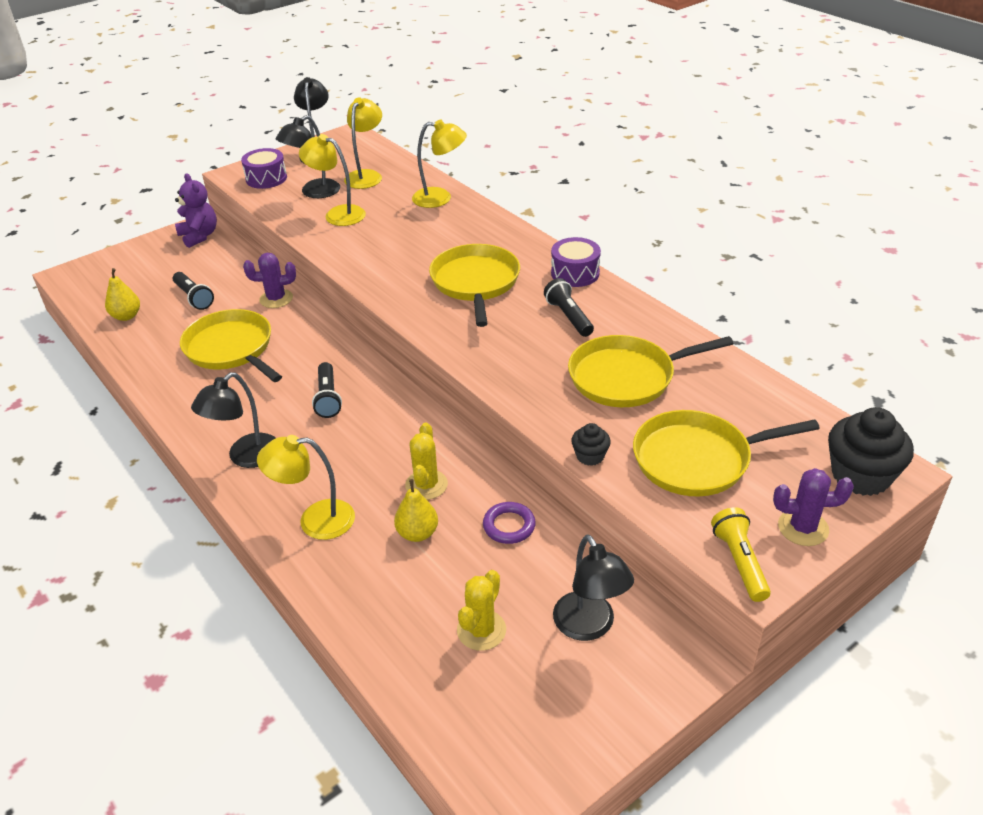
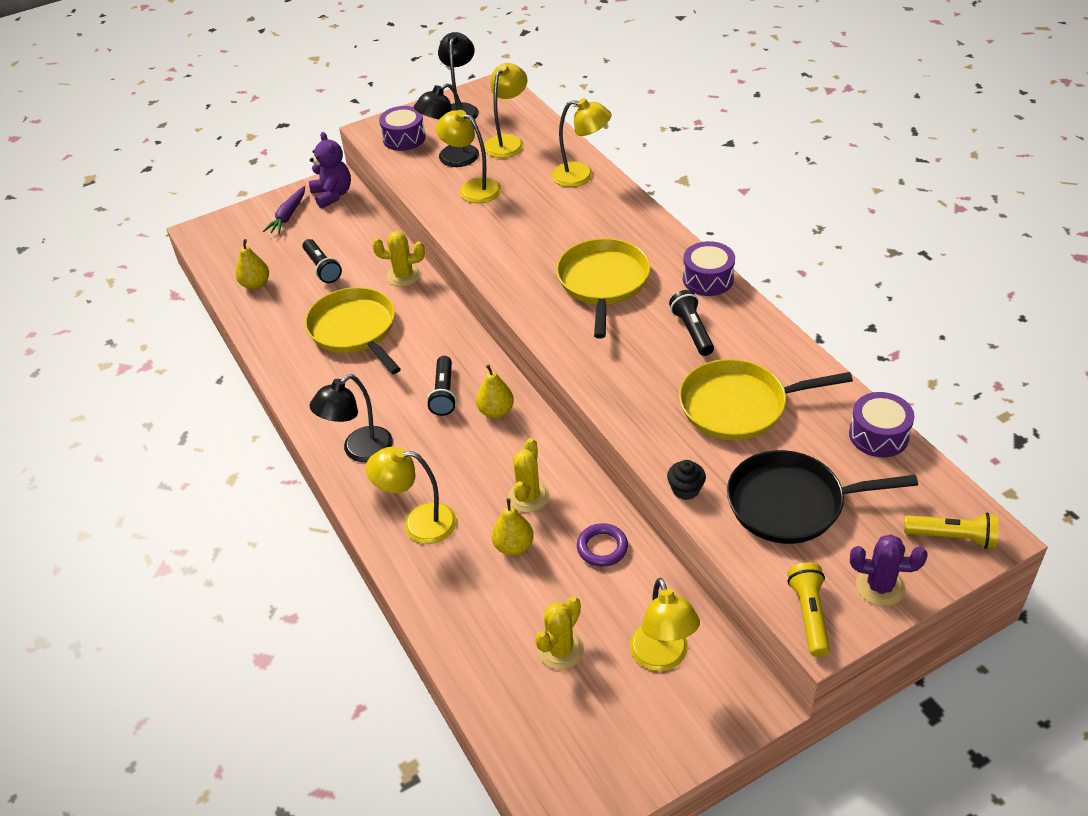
camera: 10 degrees right, 5 degrees up
(156, 256) = (288, 216): none -> purple carrot
(276, 299) = (403, 276): purple cactus -> yellow cactus
(382, 410) = (496, 411): none -> yellow pear
(589, 626) = (662, 657): black lamp -> yellow lamp
(697, 459) = (791, 503): yellow pan -> black pan
(766, 392) = (878, 435): none -> purple drum
(860, 476) = (952, 537): black cupcake -> yellow flashlight

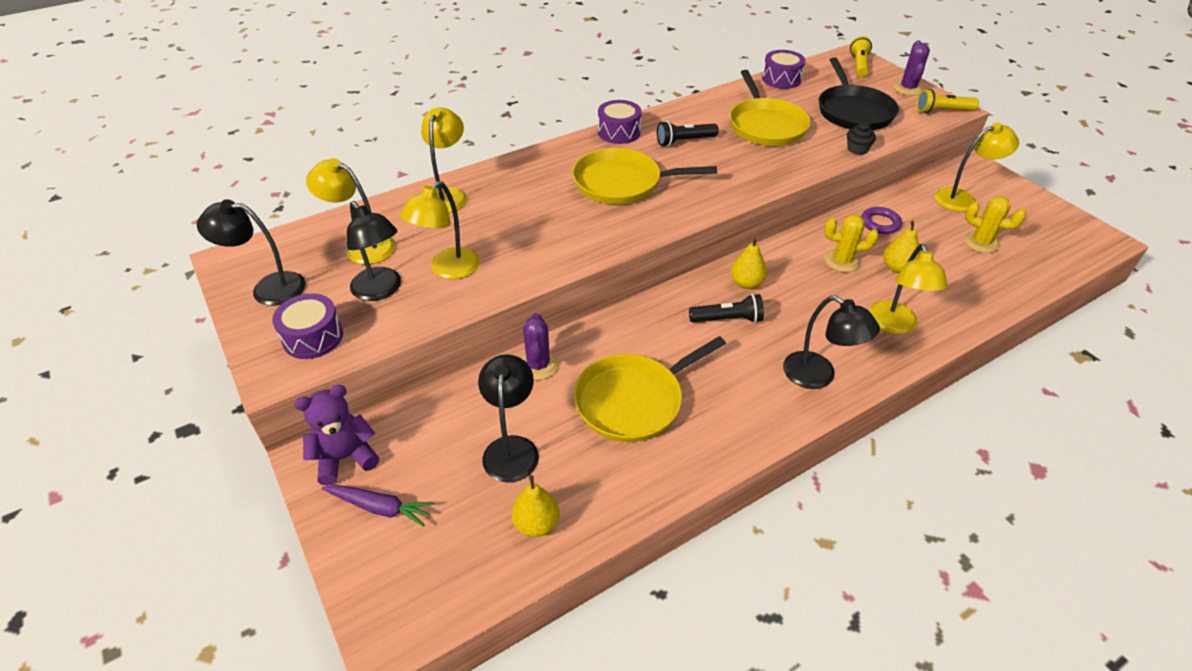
camera: 95 degrees left, 0 degrees up
(322, 268) = (511, 448): black flashlight -> black lamp
(403, 276) = (538, 365): yellow cactus -> purple cactus

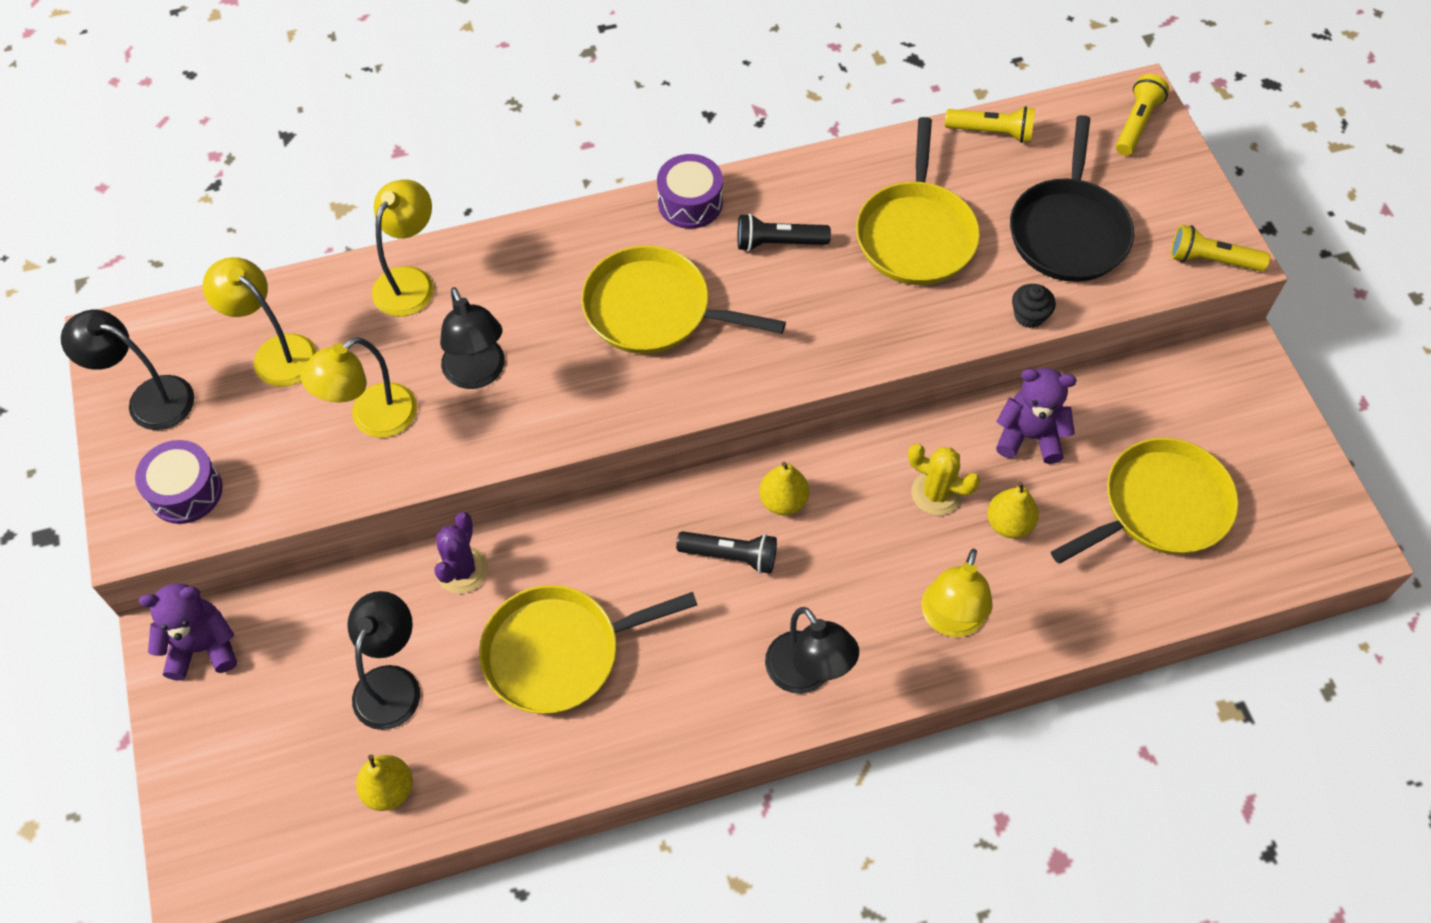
camera: 15 degrees right, 15 degrees up
(380, 507) = (225, 724): purple carrot -> none
(381, 290) = (282, 434): black lamp -> black lamp (478, 374)
(781, 79) = (991, 132): purple drum -> yellow flashlight
(880, 223) = (1029, 436): purple ring -> purple teddy bear
(908, 88) = (1186, 196): purple cactus -> none
(962, 199) = (1183, 416): yellow lamp -> none
(981, 242) = (1160, 506): yellow cactus -> yellow pan

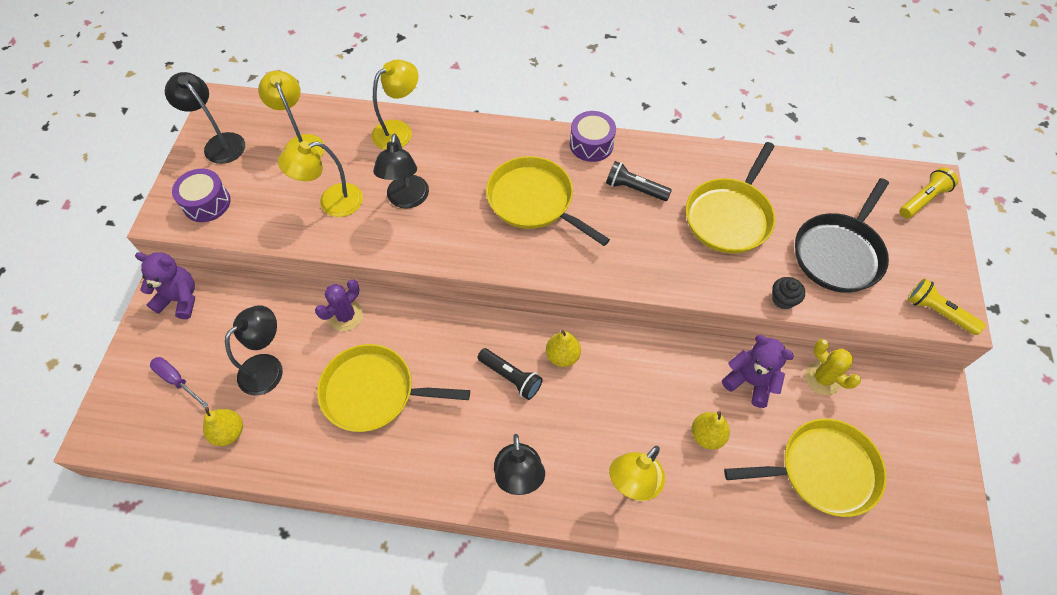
camera: 25 degrees right, 0 degrees up
(269, 757) = (177, 380): none -> purple screwdriver
(936, 493) = (666, 393): yellow cactus -> yellow cactus (822, 378)
(991, 132) = (814, 170): yellow flashlight -> none

